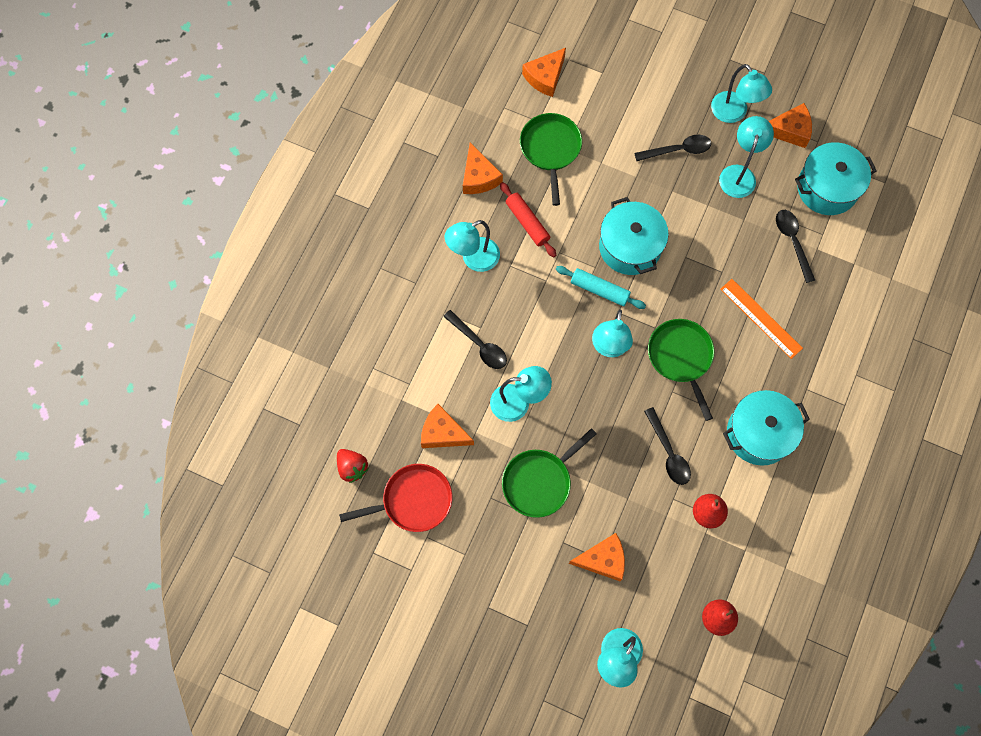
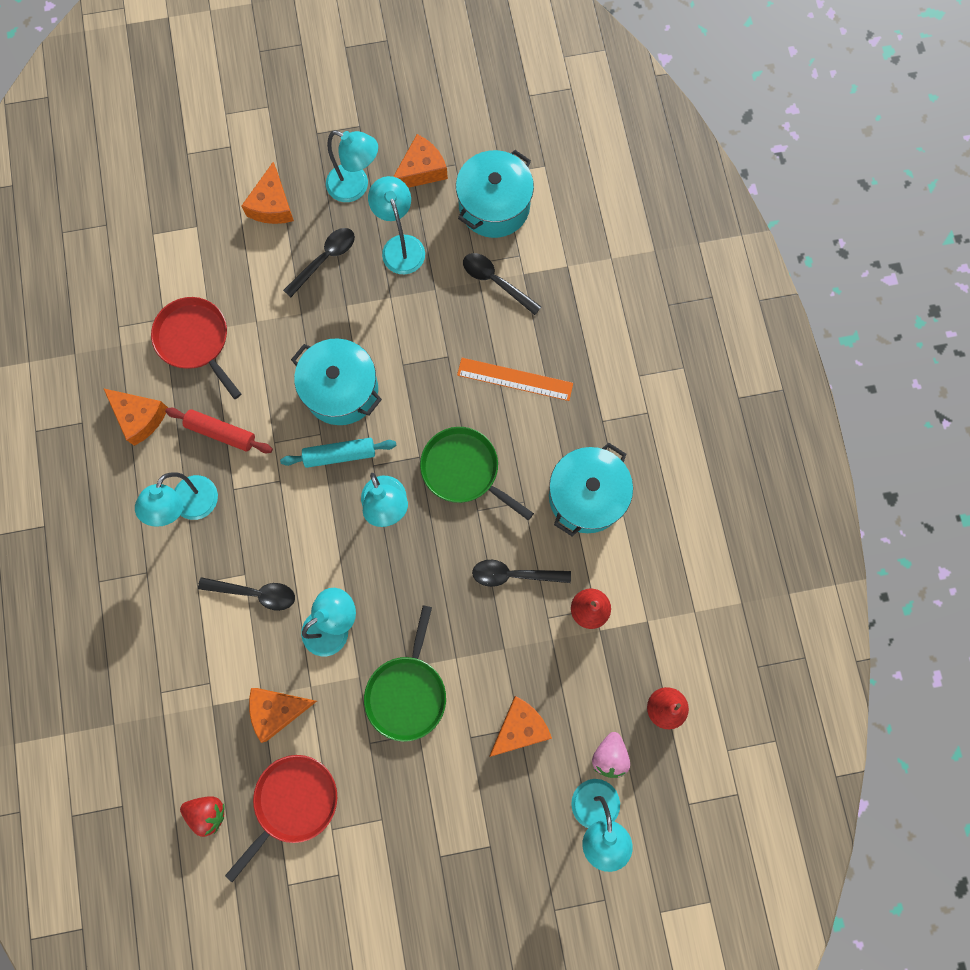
camera: 35 degrees left, 5 degrees up
(545, 77) = (140, 267): orange cheese -> orange cheese (272, 205)
(550, 149) = (195, 340): green pan -> red pan
(654, 623) = (609, 756): none -> pink strawberry
(668, 453) = (513, 575): black spoon -> black spoon turned 150 degrees clockwise

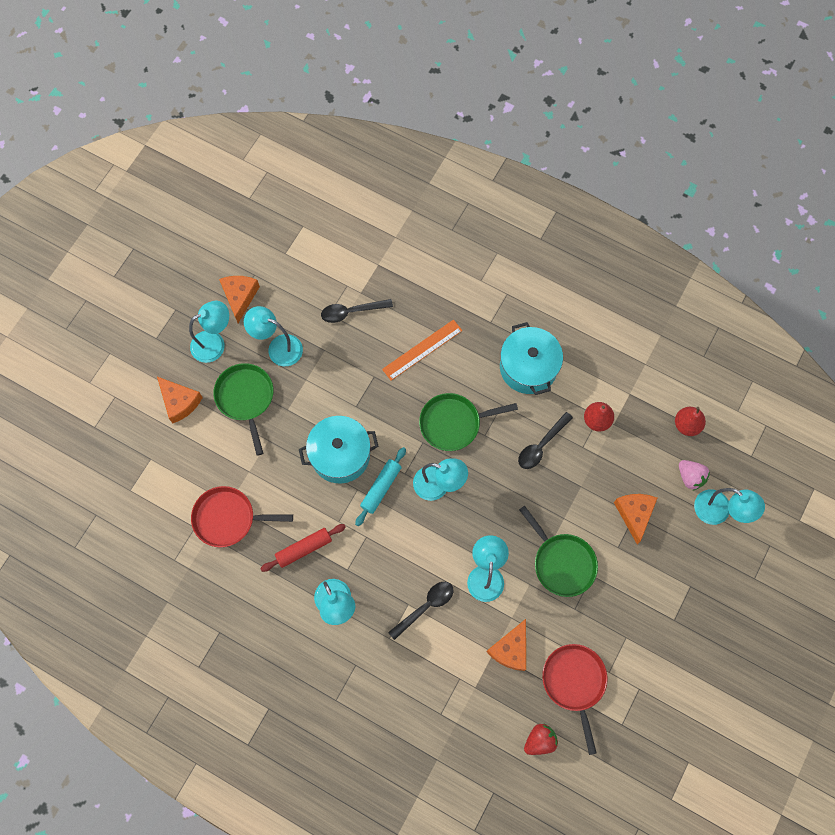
camera: 50 degrees left, 5 degrees down
(139, 417) = (248, 592): orange cheese -> none
(325, 259) = (246, 398): black spoon -> green pan
(494, 206) = (302, 274): turquoise pot -> none

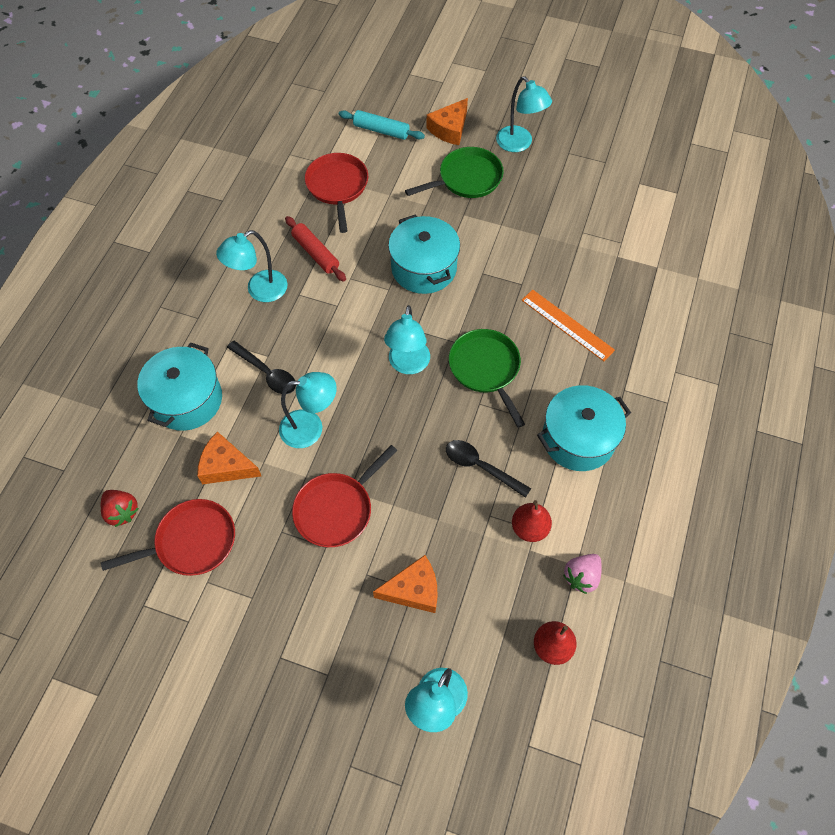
camera: 80 degrees right, 10 degrees down
(240, 297) = (576, 155): orange cheese -> none
(278, 347) = (530, 195): turquoise lamp -> none
(351, 312) = (591, 251): black spoon -> none
(381, 488) = (394, 310): turquoise rolling pin -> turquoise rolling pin (381, 130)
(441, 679) = (187, 400): none -> turquoise pot
(562, 562) = (337, 509): green pan -> red pan
(690, 477) = (478, 659): pink strawberry -> pink strawberry (581, 576)

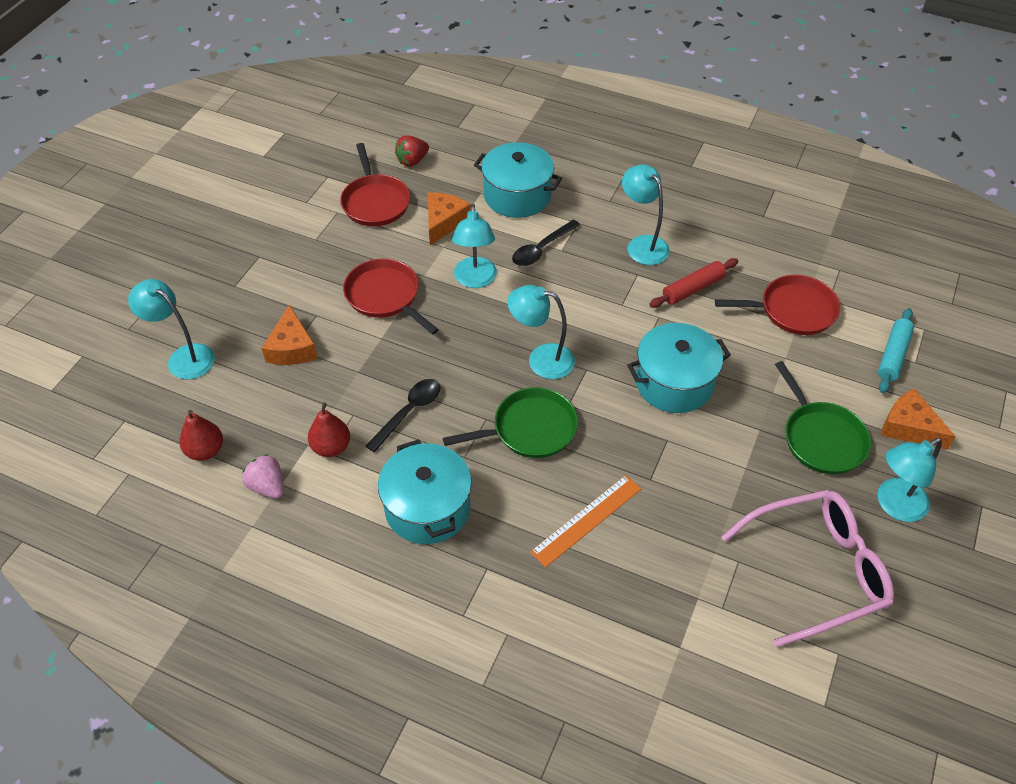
camera: 95 degrees right, 10 degrees down
(580, 189) = (817, 570): none -> pink glasses

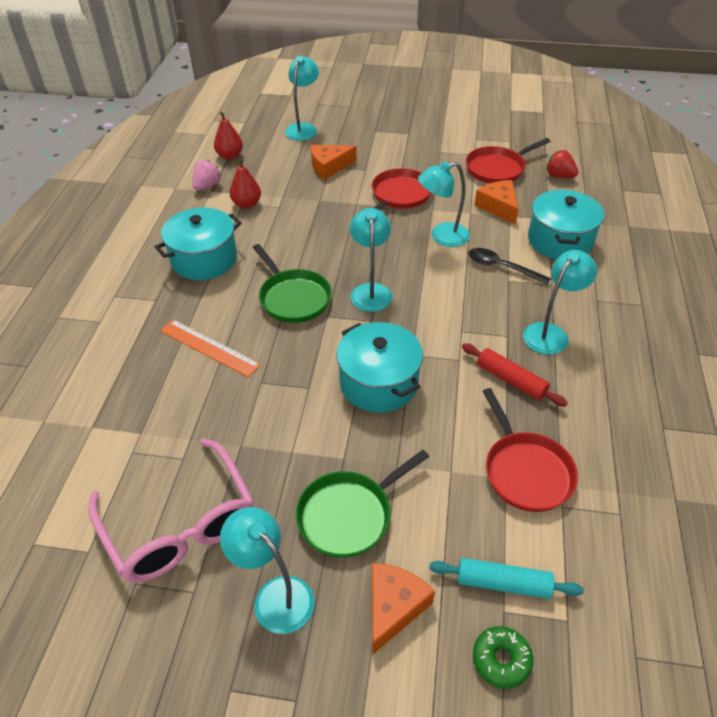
camera: 75 degrees right, 5 degrees down
(409, 412) = (289, 232): black spoon -> none
(444, 222) = (498, 207): orange cheese -> orange cheese turned 120 degrees counterclockwise
(953, 375) = (501, 660): none -> green donut

